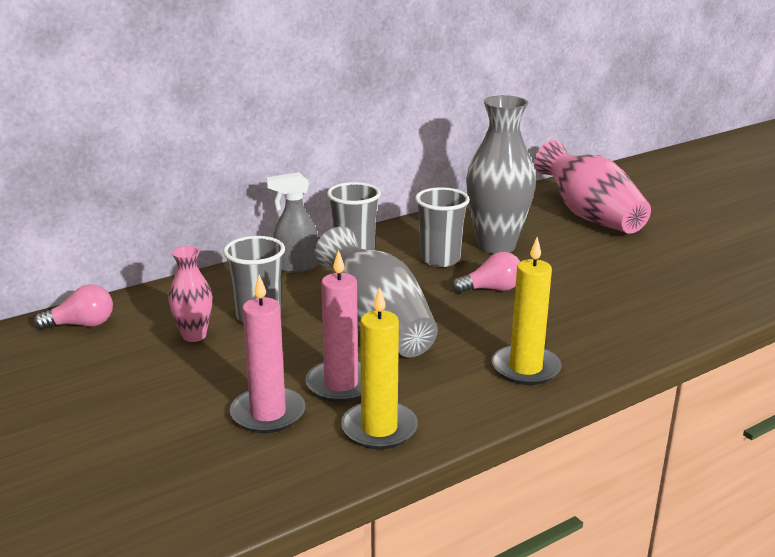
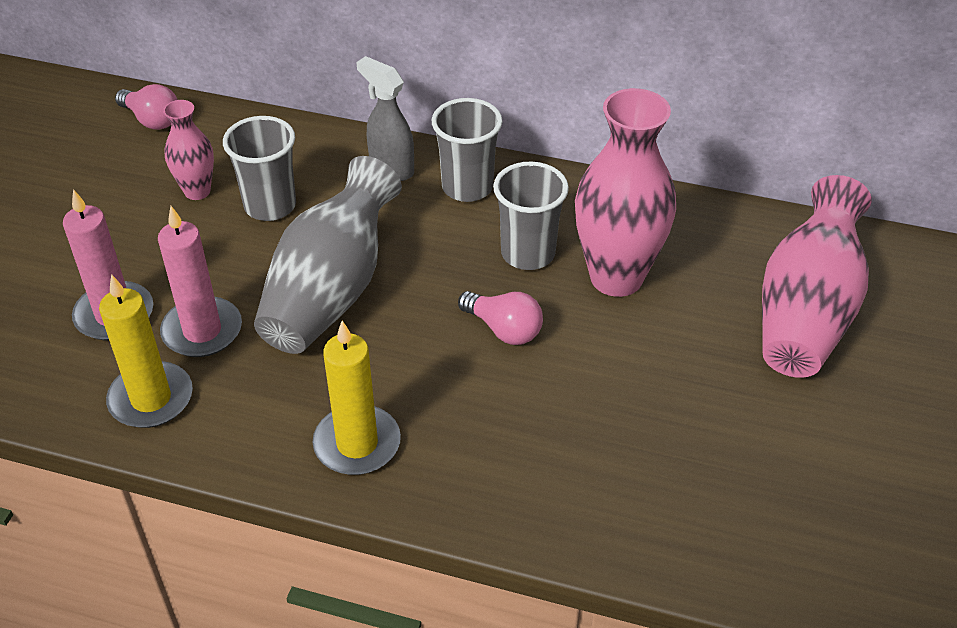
camera: 50 degrees right, 20 degrees up
(496, 246) = (616, 277): grey vase -> pink vase

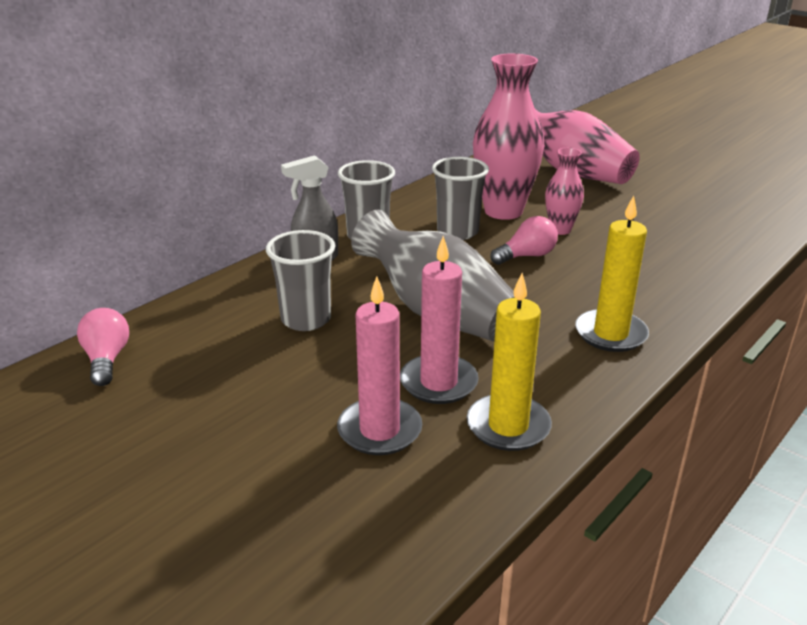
camera: 65 degrees left, 15 degrees down
(152, 120) = (107, 359): pink light bulb -> pink light bulb turned 75 degrees counterclockwise
(197, 191) = (246, 352): pink vase -> pink vase (560, 230)

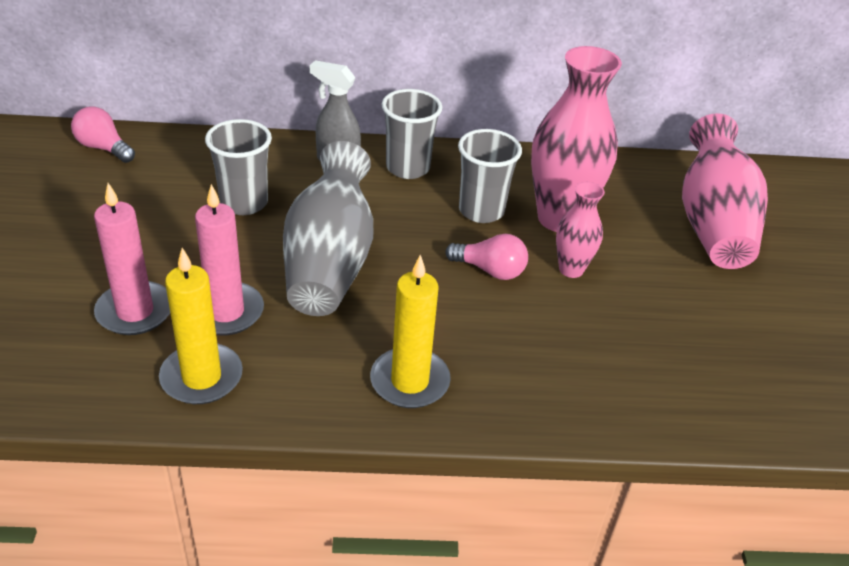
camera: 45 degrees right, 10 degrees up
(107, 359) = (104, 148): pink light bulb -> pink light bulb turned 90 degrees counterclockwise

